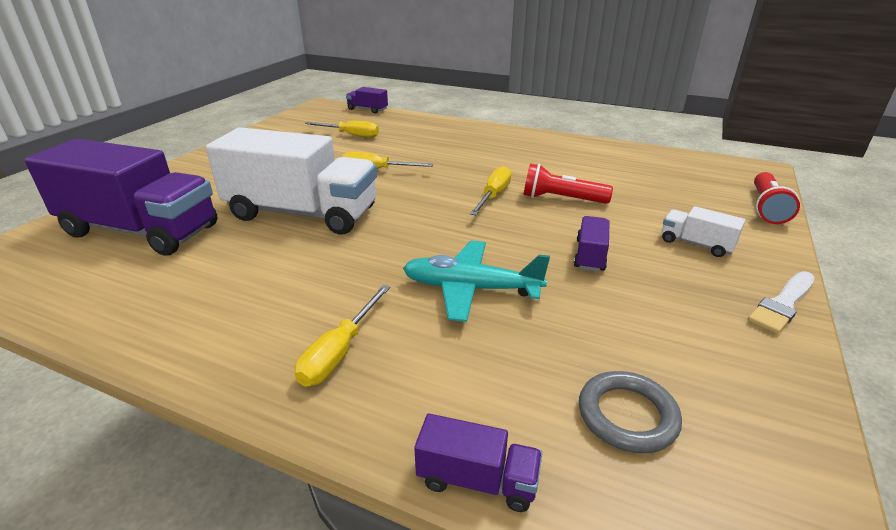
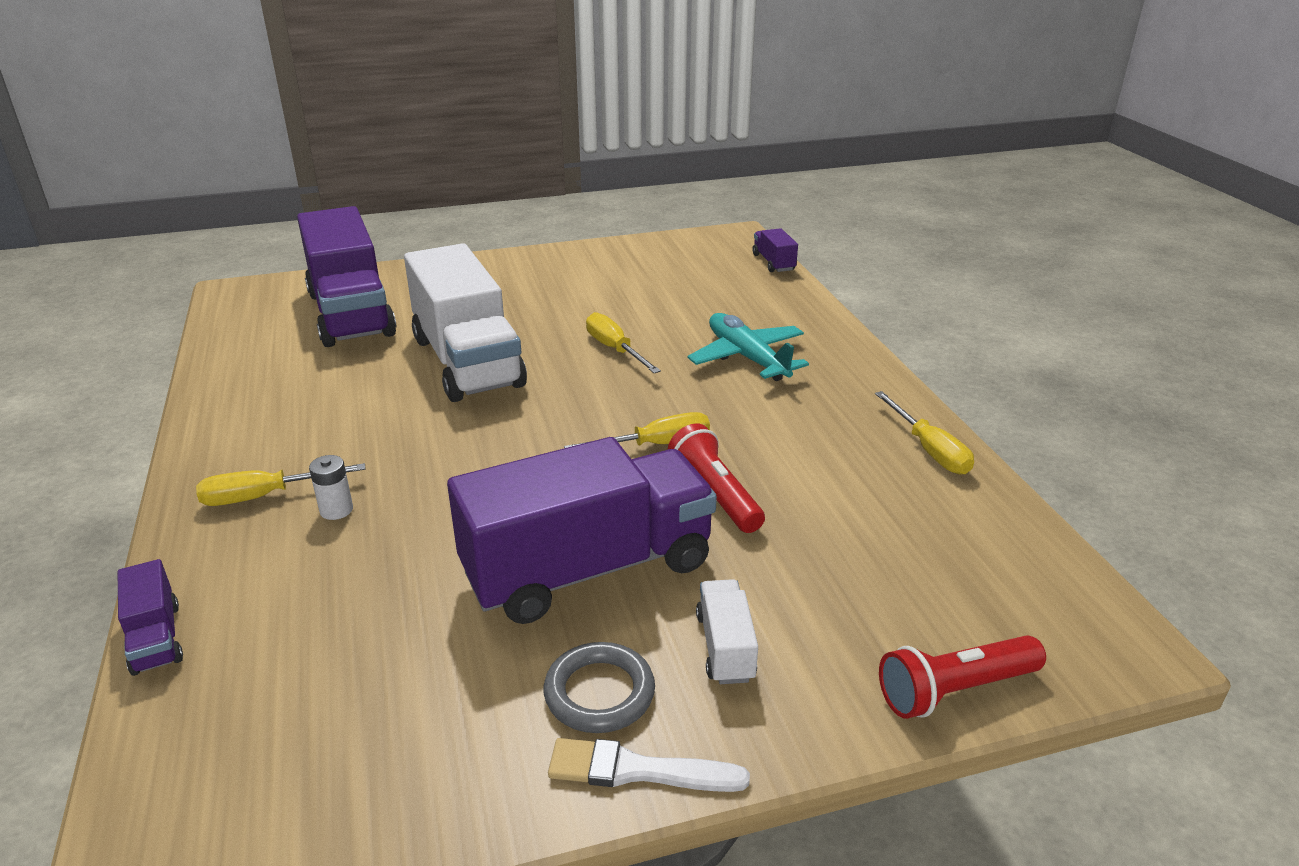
camera: 50 degrees right, 0 degrees up
(351, 135) = (682, 292): yellow screwdriver -> yellow screwdriver (929, 450)
(408, 323) = (336, 510): none -> white battery
(470, 289) = (429, 518): turquoise plane -> turquoise plane (747, 358)
(590, 255) = (588, 569): purple truck -> purple truck, size x2.39
(627, 415) = (296, 697): grey ring -> grey ring (599, 693)

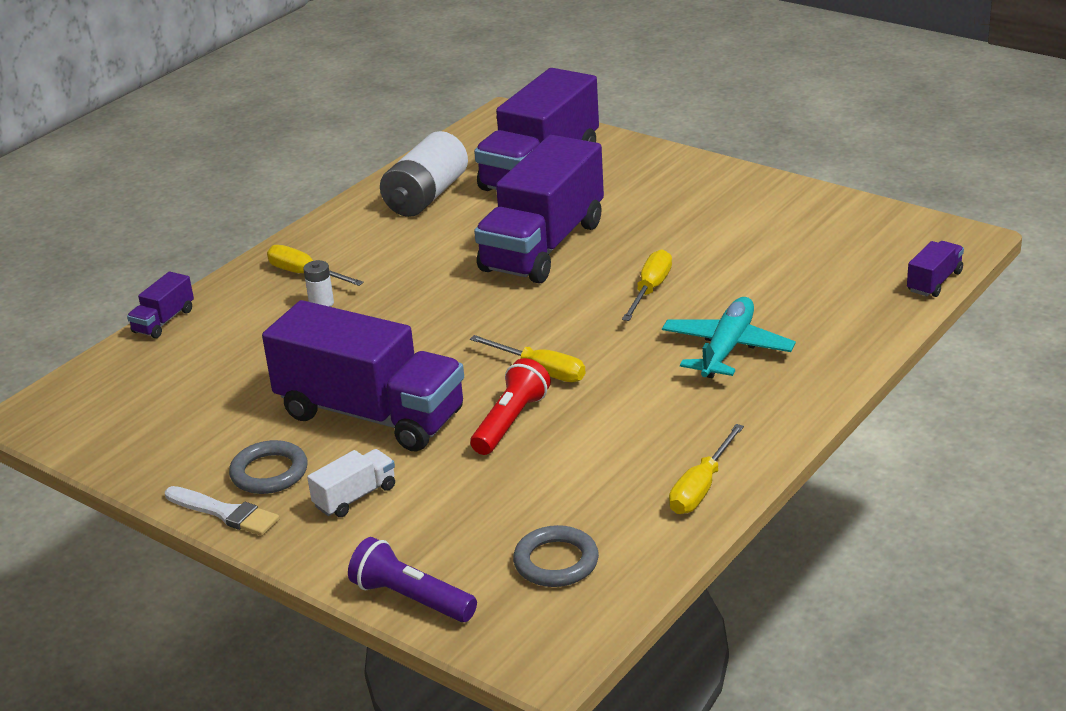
camera: 55 degrees right, 0 degrees up
(274, 375) = (426, 196): none -> white battery
(467, 362) = (543, 246): white truck -> purple truck
(637, 770) = (225, 513): white brush -> white brush turned 150 degrees clockwise
(954, 690) = (411, 598): red flashlight -> purple flashlight
(971, 568) = (556, 562): none -> grey ring

